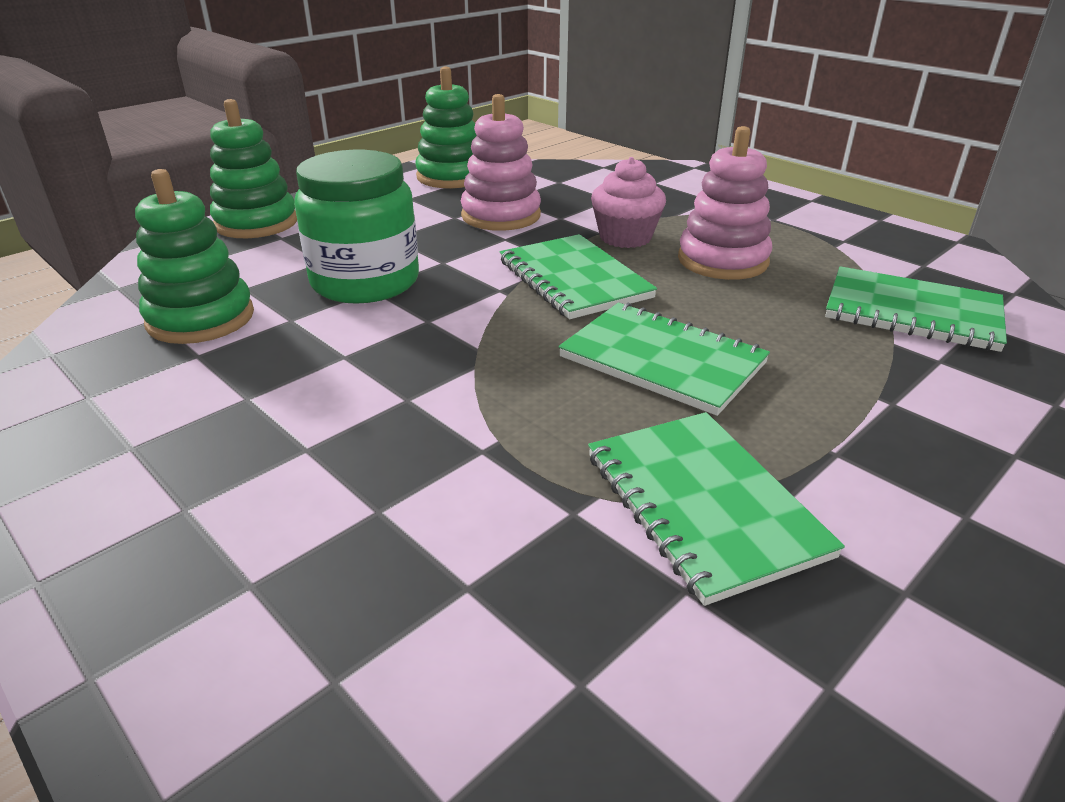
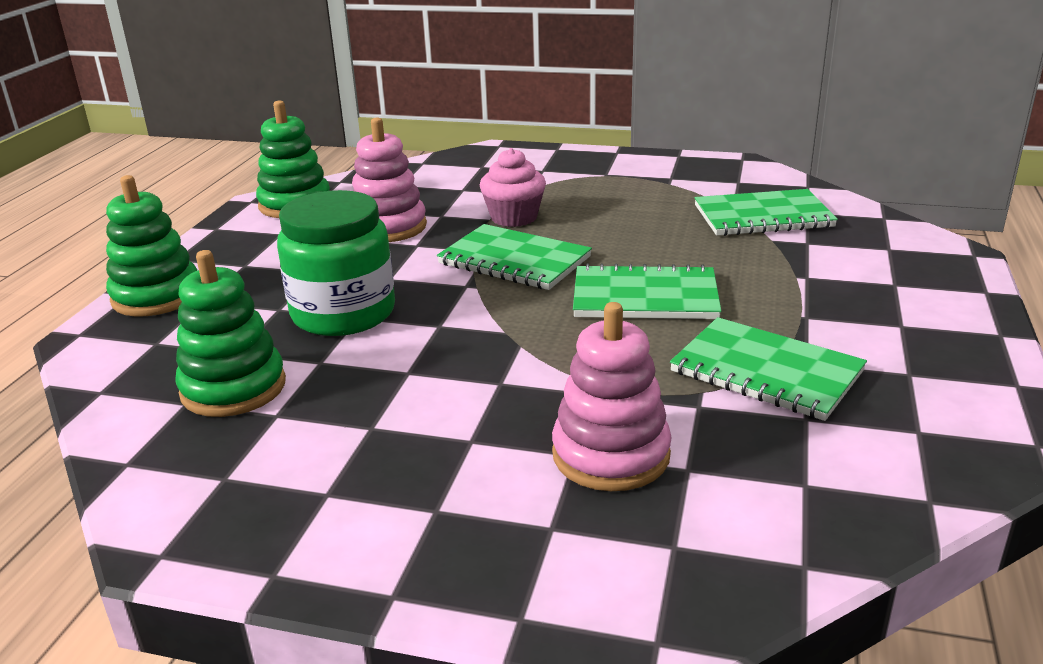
camera: 30 degrees left, 5 degrees down
(722, 260) = (606, 215): pink stacking toy -> pink stacking toy (611, 455)

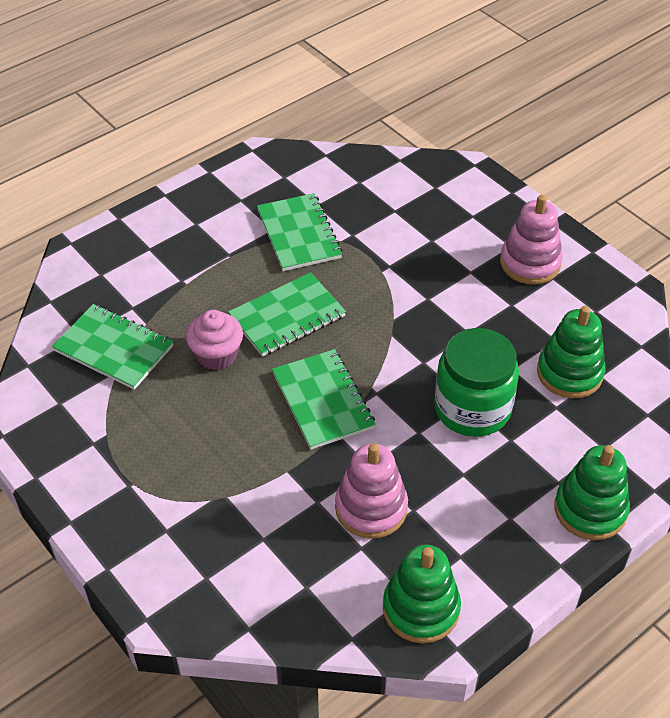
camera: 145 degrees left, 20 degrees up
(514, 217) = (269, 459): pink cupcake -> pink cupcake (216, 355)
(611, 455) = (418, 232): pink stacking toy -> pink stacking toy (530, 263)
(645, 297) = (287, 317): green notebook -> green notebook turned 75 degrees counterclockwise

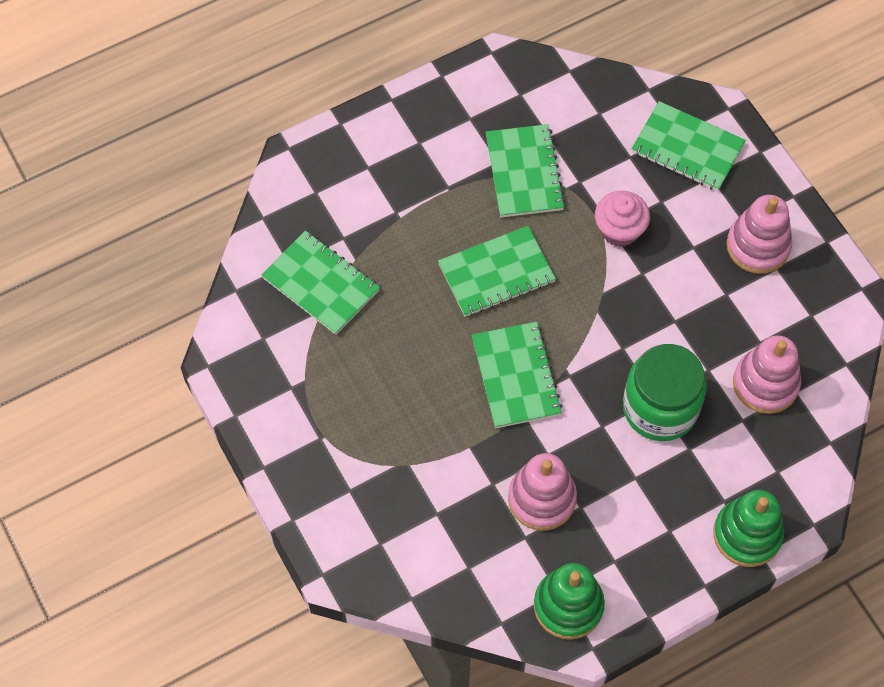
camera: 10 degrees right, 15 degrees up
(216, 355) = (420, 307): pink cupcake -> pink cupcake (619, 230)
(445, 198) = (687, 148): none -> green notebook
(569, 373) = (765, 384): green stacking toy -> pink stacking toy

